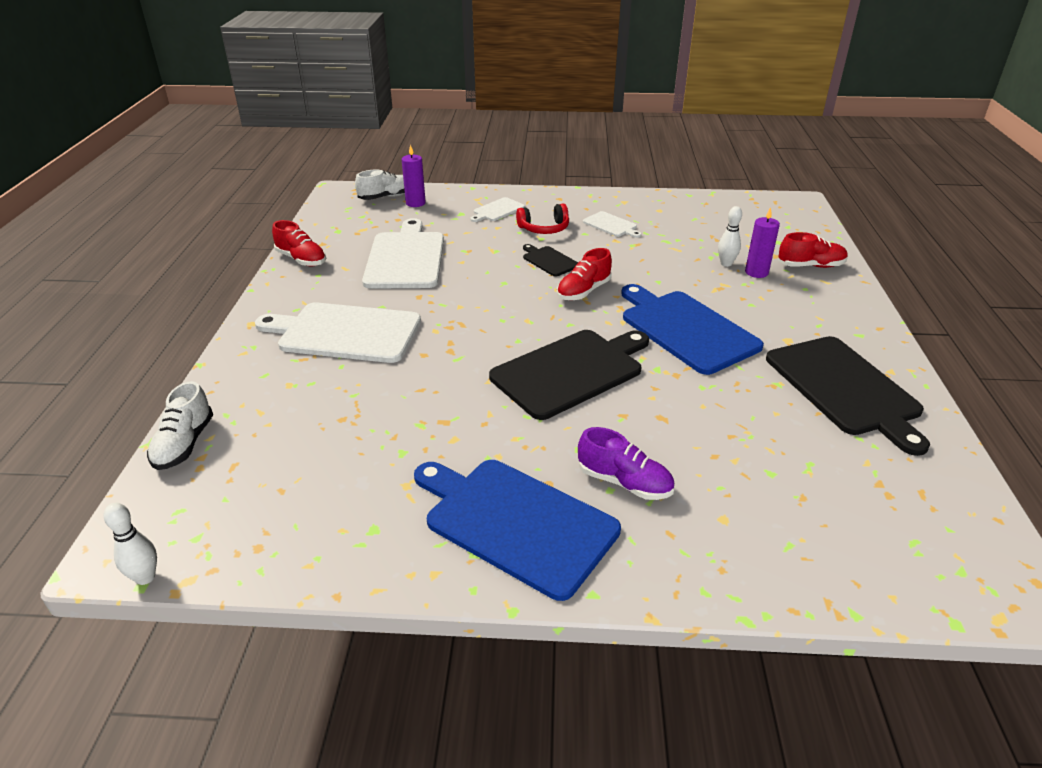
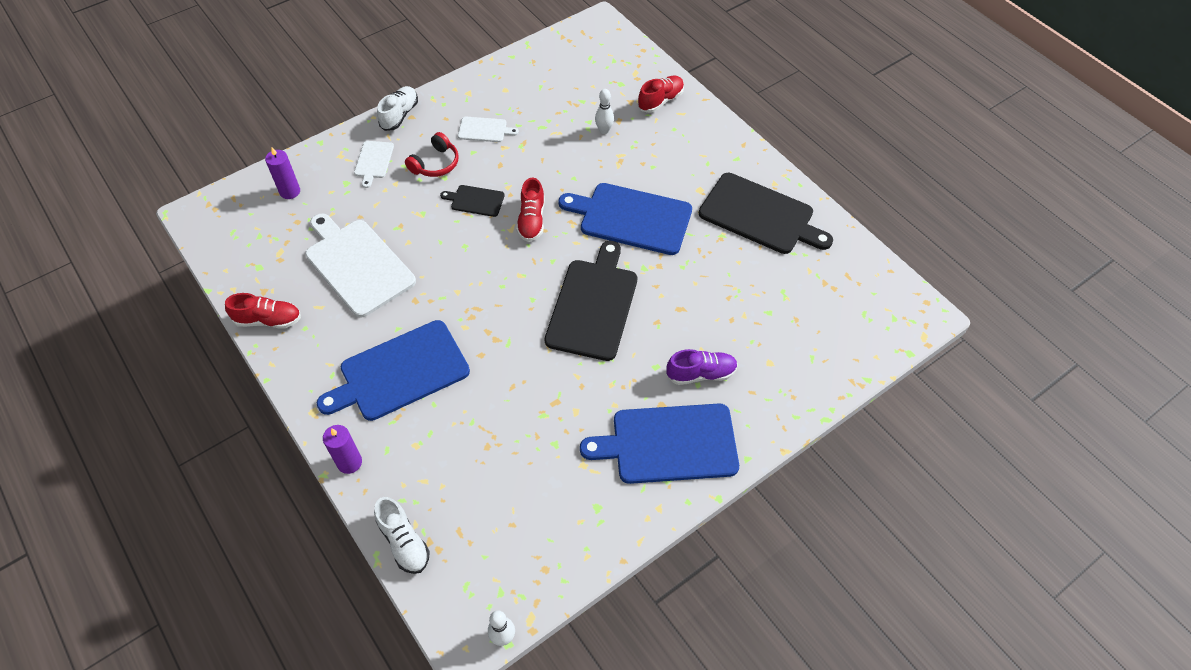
camera: 40 degrees left, 20 degrees up
(345, 332) = (400, 372): white cutting board -> blue cutting board
(386, 197) = (253, 198): white shoe -> white shoe (399, 115)
(756, 272) = (631, 129): purple candle -> purple candle (349, 462)

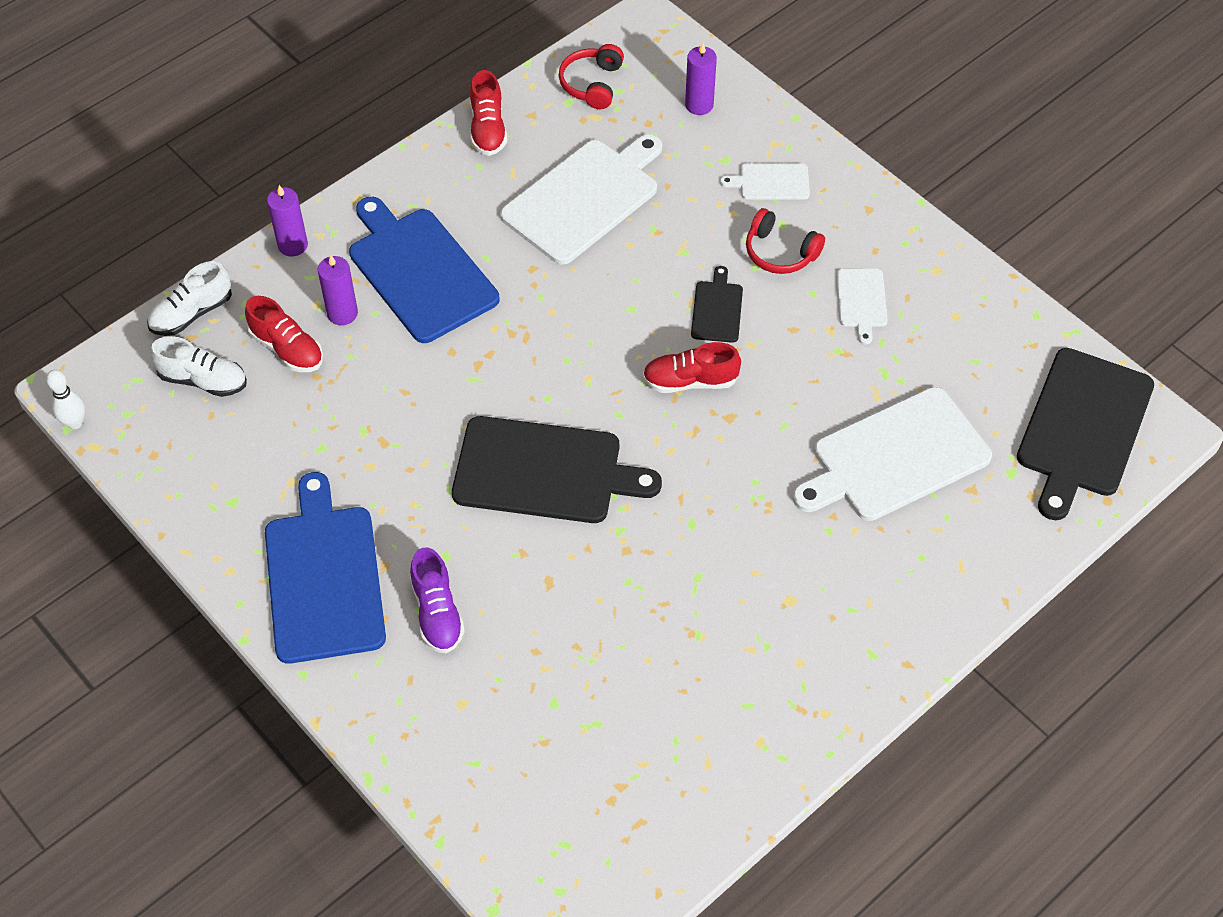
camera: 85 degrees right, 0 degrees up
(246, 251) = (592, 84): none -> red headphones
(399, 115) = (869, 195): white shoe -> white shoe (203, 380)
(429, 427) = (342, 313): none -> purple candle
(604, 130) = (895, 457): white bowling pin -> white cutting board
(631, 218) = (715, 507): blue cutting board -> none
(660, 101) = (984, 534): red shoe -> red shoe (287, 349)
(760, 215) = (749, 691): black cutting board -> black cutting board (1082, 428)

